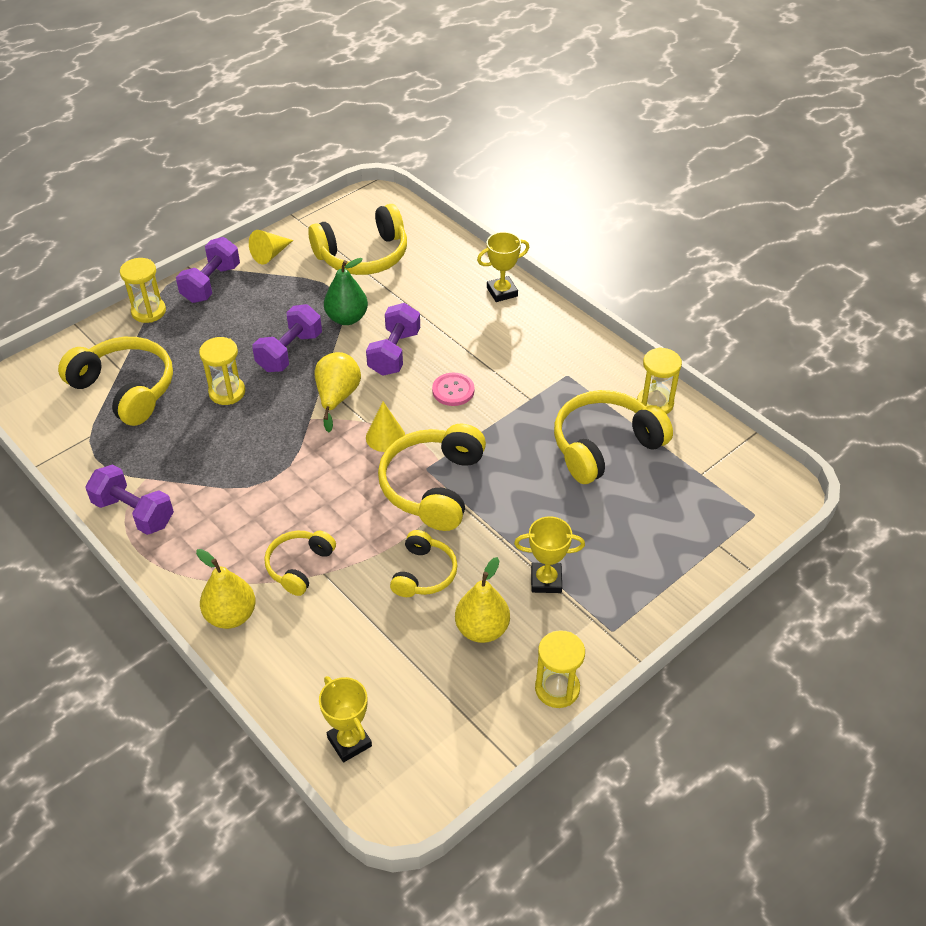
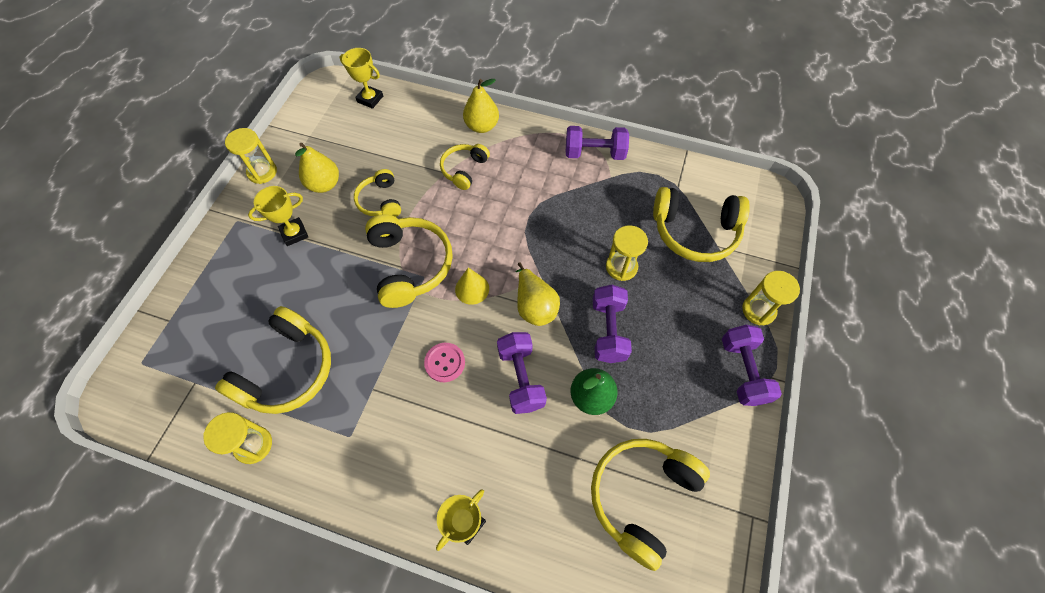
camera: 150 degrees right, 15 degrees up
(270, 254) = (729, 442): yellow cone -> none
(299, 566) = (464, 169): yellow headphones -> yellow headphones turned 150 degrees counterclockwise

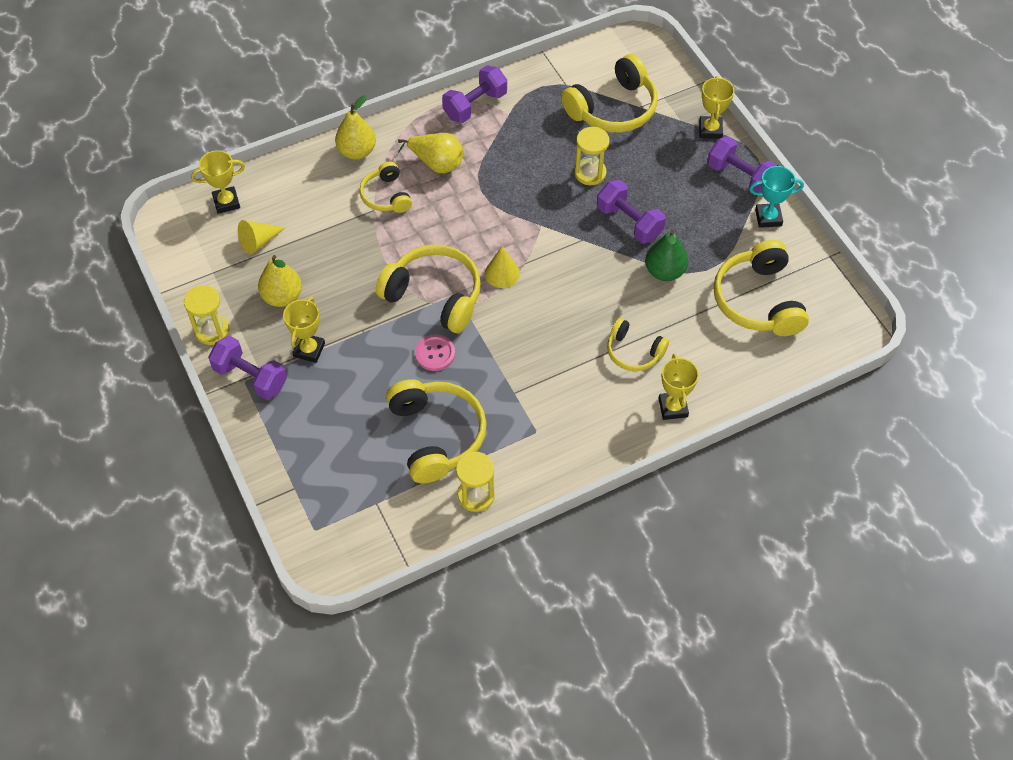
camera: 45 degrees left, 5 degrees down
(356, 138) = (259, 241): none -> yellow cone
(380, 201) = (348, 271): yellow headphones -> yellow headphones (634, 352)
(445, 363) = (543, 334): pink button -> pink button (435, 353)
(521, 378) = (606, 299): purple dumbbell -> purple dumbbell (250, 377)
(535, 306) = (560, 247): yellow pear -> yellow pear (436, 163)
(731, 429) = (768, 218): none -> turquoise trophy
(758, 310) = (710, 130): yellow hourglass -> yellow trophy

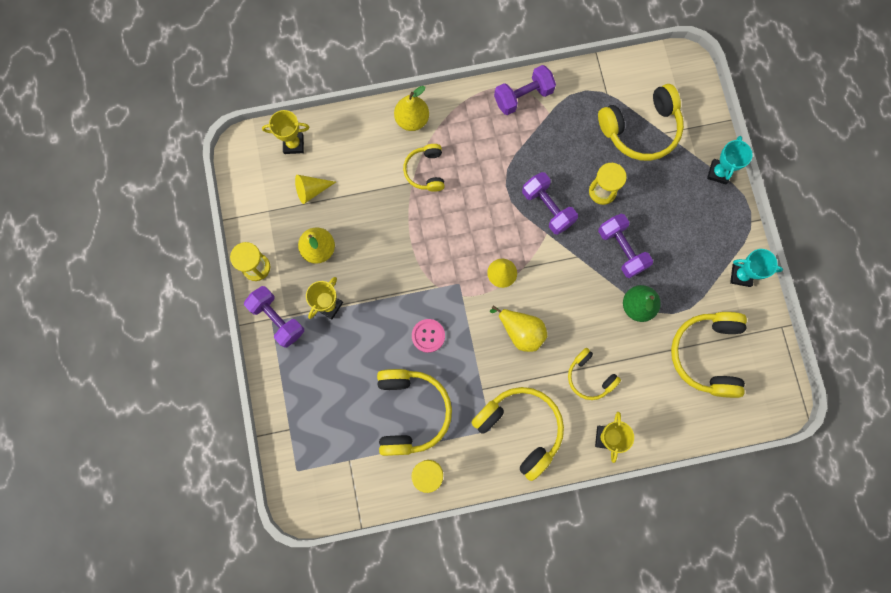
camera: 15 degrees right, 20 degrees up
(434, 295) = (441, 280): yellow headphones -> yellow headphones (520, 429)
(436, 163) = (475, 149): yellow pear -> yellow pear (521, 331)
(710, 130) = (718, 172): yellow trophy -> turquoise trophy
(740, 176) = (730, 227): purple dumbbell -> purple dumbbell (547, 208)

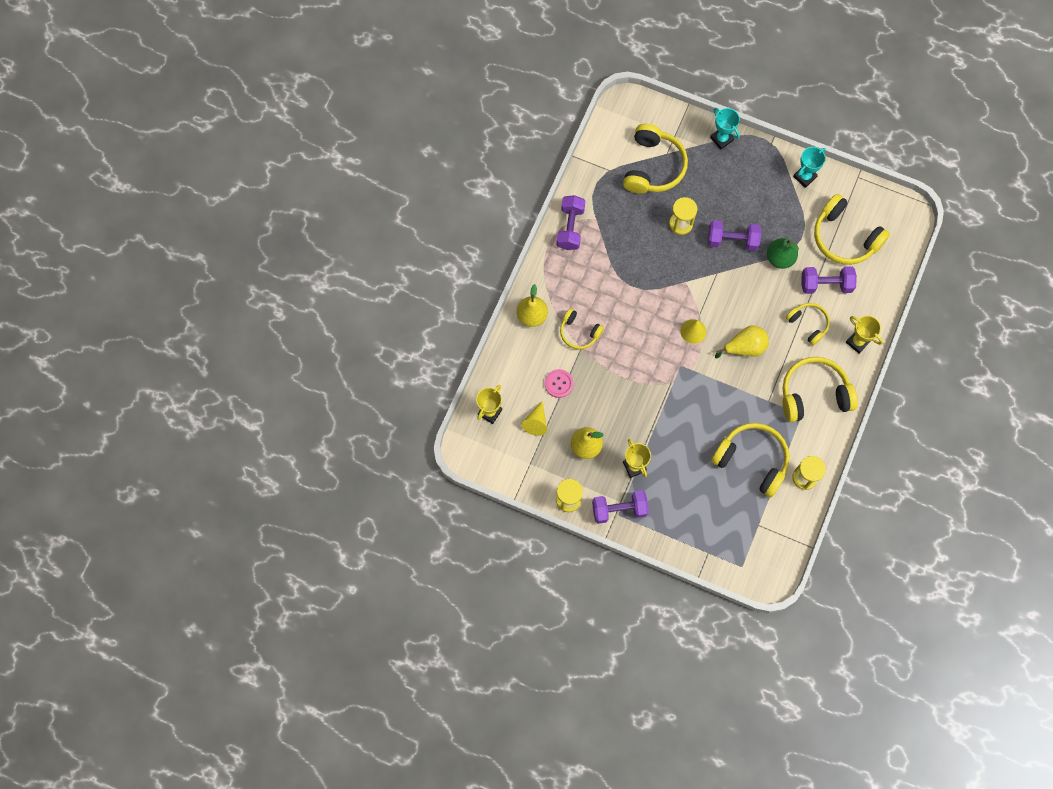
camera: 55 degrees left, 5 degrees down
(428, 336) = (704, 412): pink button -> pink button (559, 384)
(547, 208) = (666, 268): purple dumbbell -> purple dumbbell (826, 284)
(589, 377) = (808, 324): yellow headphones -> yellow headphones turned 120 degrees counterclockwise

